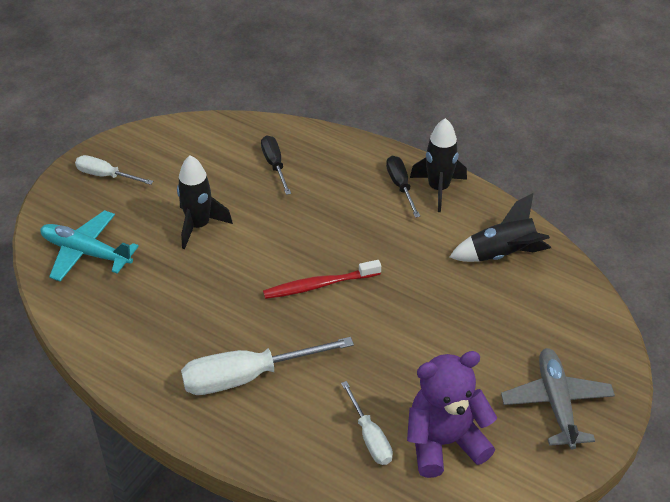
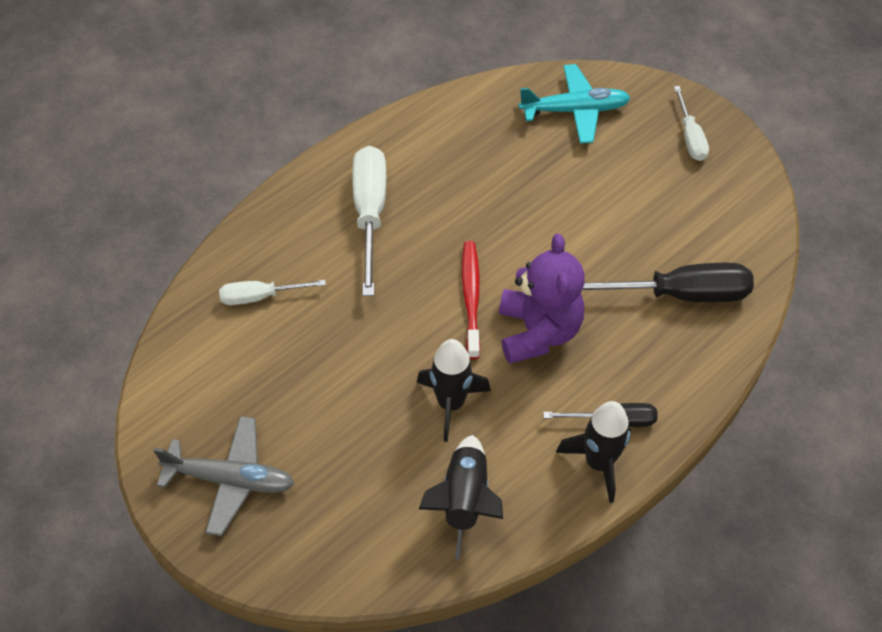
camera: 105 degrees right, 10 degrees up
(86, 252) = (575, 110): turquoise plane -> turquoise plane turned 45 degrees clockwise
(106, 175) = (690, 137): white screwdriver -> white screwdriver turned 135 degrees clockwise
(199, 226) = (591, 206): black rocket -> black rocket (451, 403)
(274, 165) = (679, 294): black screwdriver -> black screwdriver, size x1.75
(444, 442) = (227, 358): purple teddy bear -> purple teddy bear (538, 331)

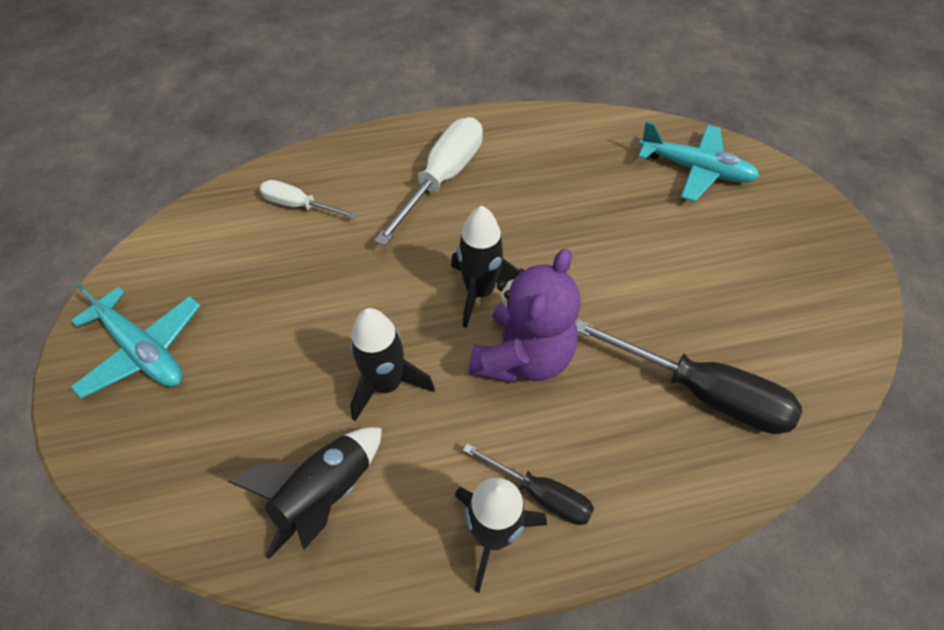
camera: 30 degrees right, 0 degrees up
(231, 479) = (143, 350): grey plane -> turquoise plane
(471, 297) = (480, 292): red toothbrush -> black rocket
(690, 137) = (806, 240): white screwdriver -> none

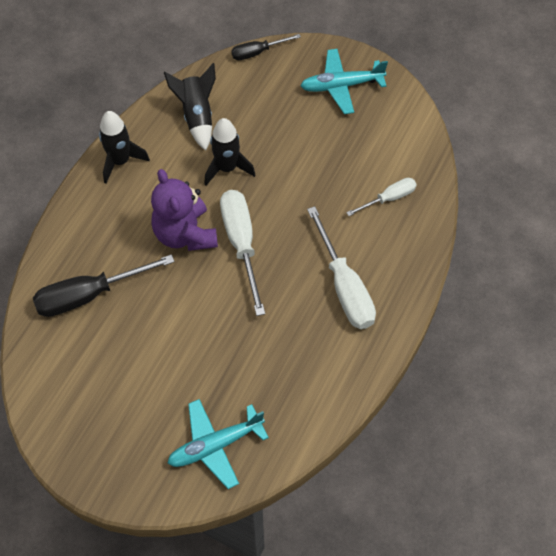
camera: 130 degrees right, 5 degrees up
(480, 292) = (241, 244): black rocket -> white screwdriver
(540, 493) = (117, 190): black screwdriver -> black screwdriver (257, 52)

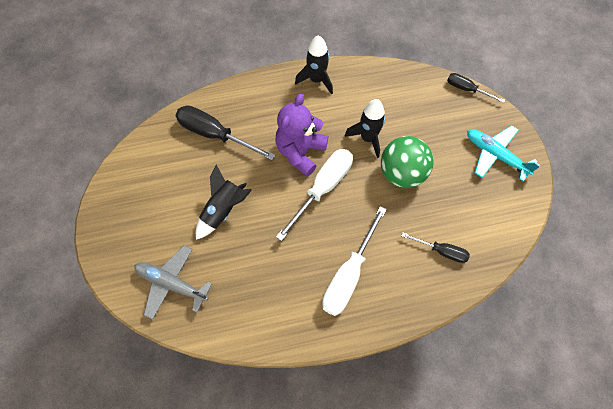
camera: 50 degrees right, 5 degrees up
(197, 116) = (387, 94): black rocket -> black rocket (223, 210)
(215, 445) = (172, 283): turquoise plane -> grey plane
(289, 169) = (402, 173): none -> green ball
(388, 198) = (441, 251): white screwdriver -> black screwdriver

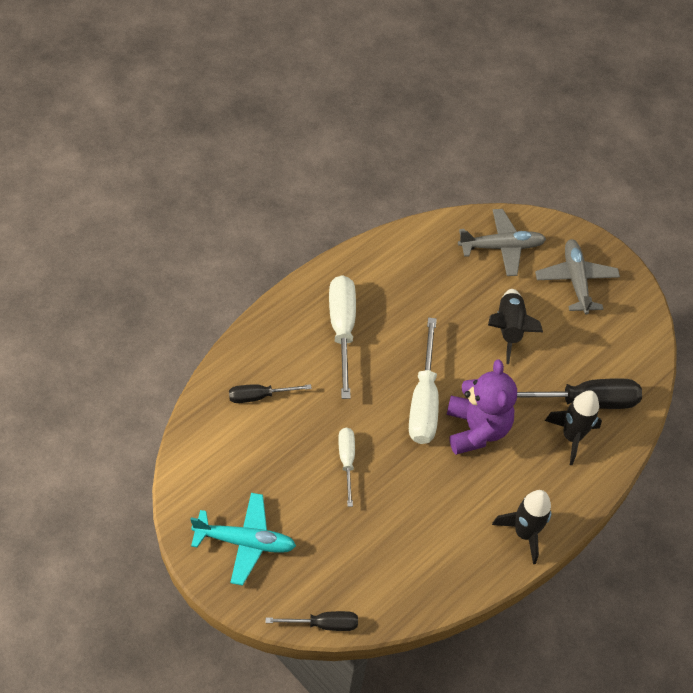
camera: 145 degrees right, 10 degrees down
(141, 223) = (575, 280): none -> grey plane
(367, 138) = (411, 485): black rocket -> black rocket (571, 437)
(402, 173) = (346, 461): green ball -> white screwdriver

